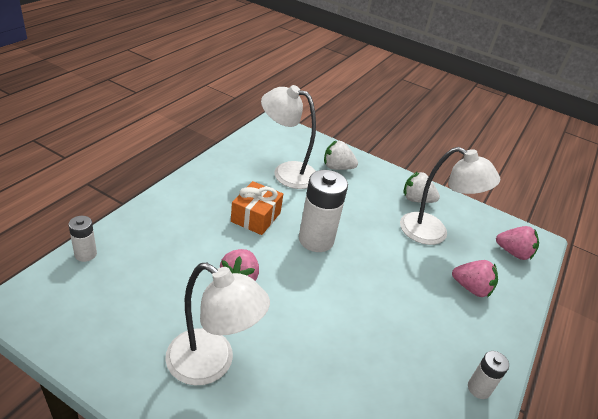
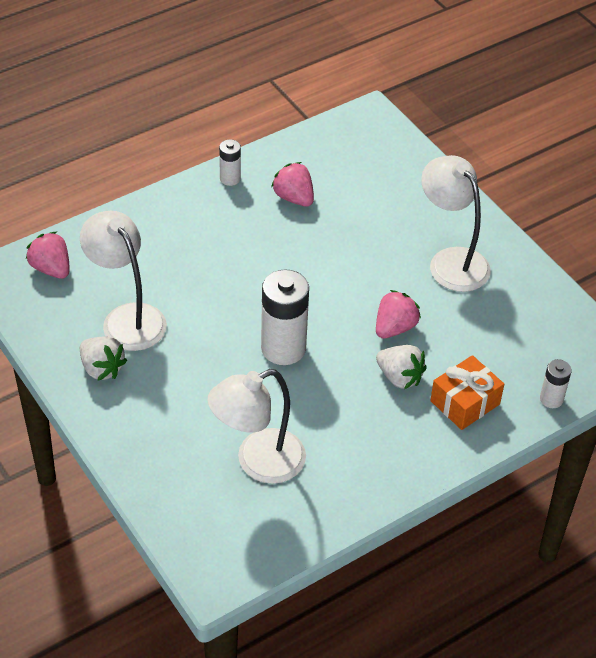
camera: 150 degrees left, 10 degrees up
(255, 217) = (340, 398): orange gift -> orange gift (465, 402)
(286, 172) = (258, 462): white lamp -> white lamp turned 105 degrees clockwise
(337, 167) = (173, 453): white strawberry -> white strawberry (399, 377)
(471, 288) = (148, 249): pink strawberry -> pink strawberry (294, 198)

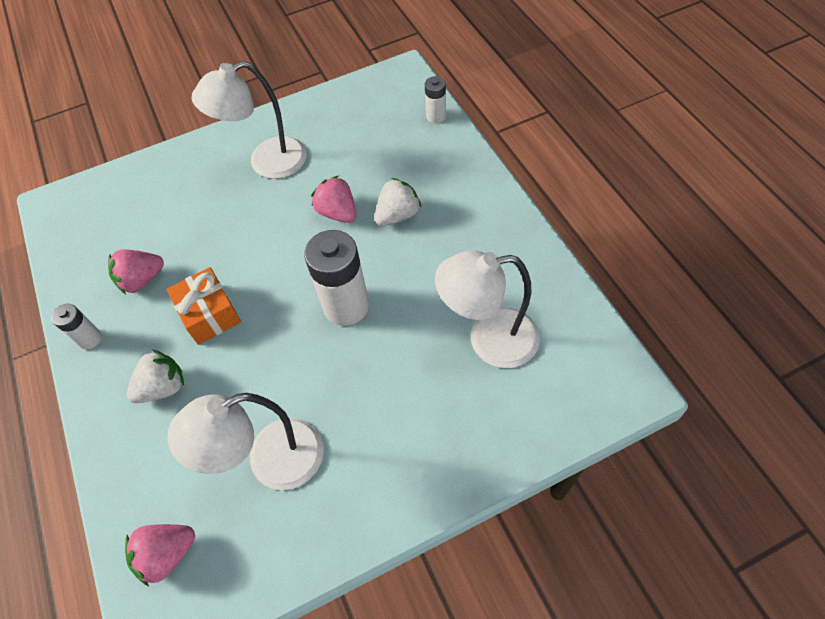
camera: 75 degrees left, 10 degrees up
(102, 368) = (343, 494): white strawberry -> white strawberry (163, 387)
(258, 462) = (489, 340): white lamp -> white lamp turned 105 degrees clockwise
(465, 402) = (433, 172): orange gift -> orange gift (210, 314)

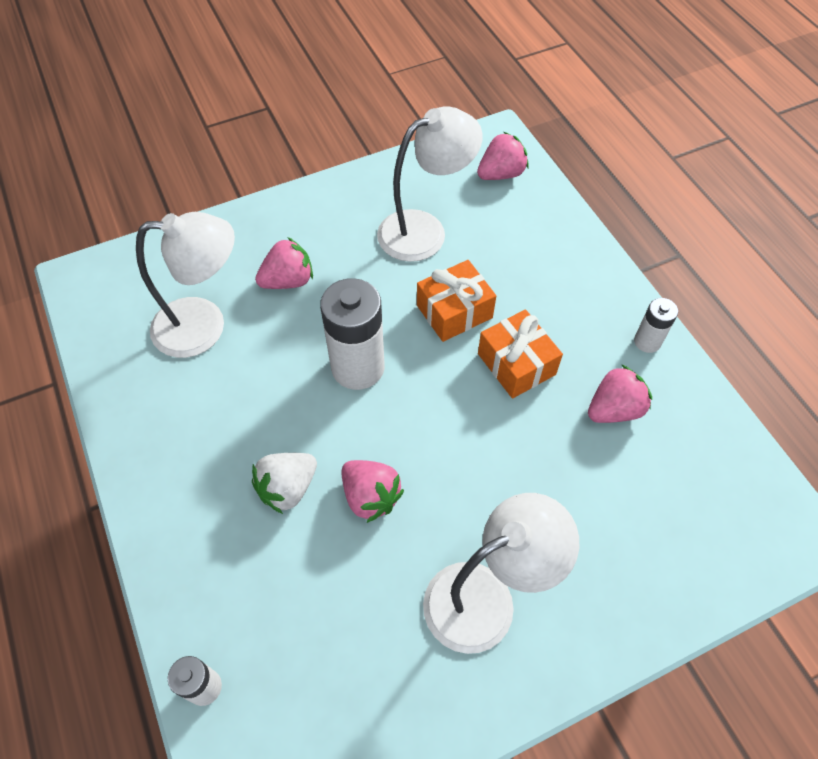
camera: 175 degrees right, 0 degrees up
(163, 387) = (545, 291): white strawberry -> none
(254, 363) = (454, 311): none -> orange gift
(415, 391) = (288, 281): none -> pink strawberry

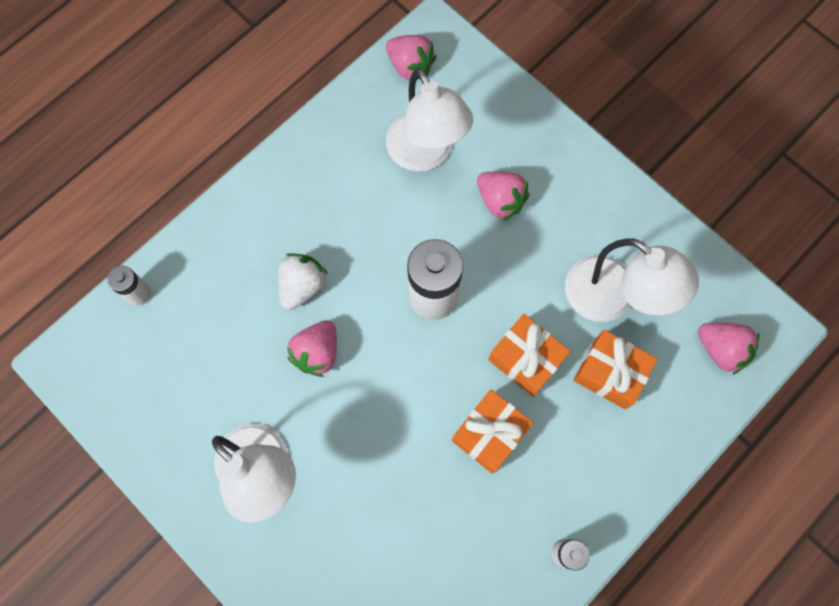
camera: 70 degrees right, 15 degrees up
(288, 488) = (302, 286): white strawberry -> white strawberry turned 90 degrees clockwise
(492, 254) = (610, 373): none -> orange gift
(614, 409) = (475, 537): pink strawberry -> pink strawberry (410, 66)

